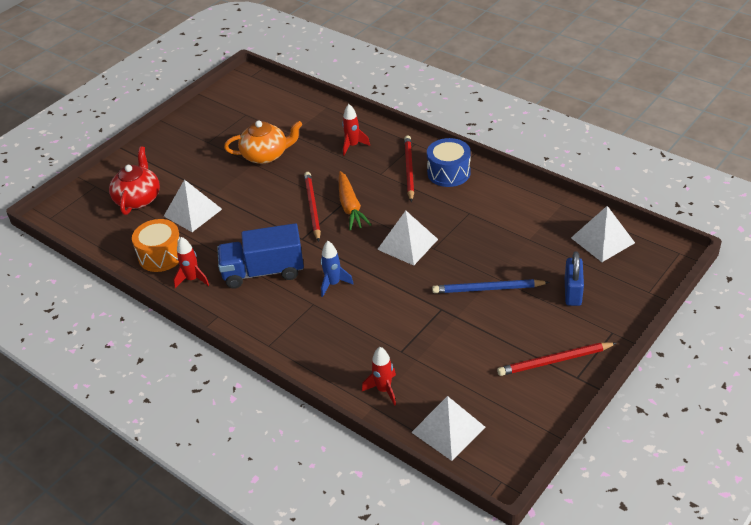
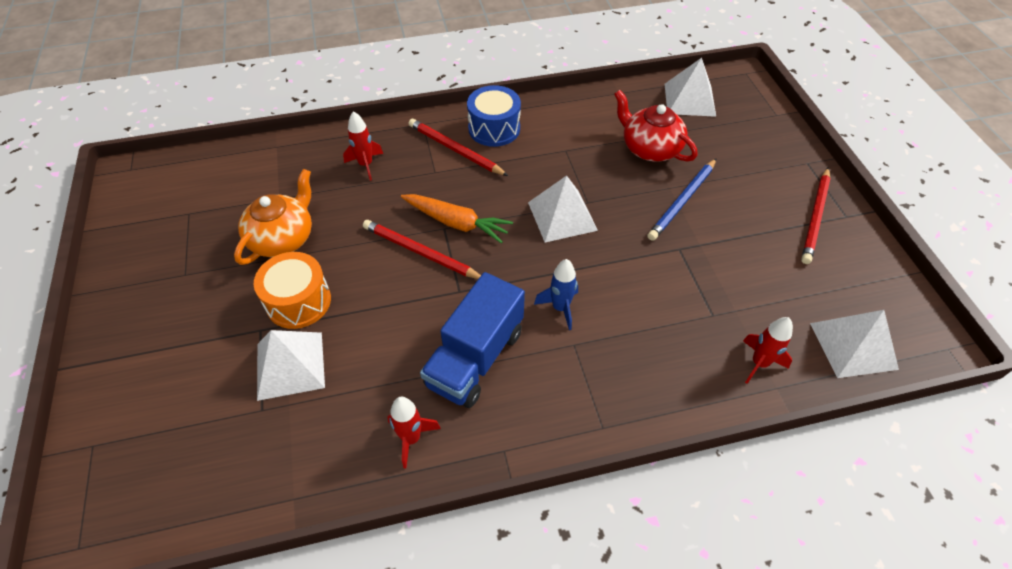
camera: 55 degrees left, 10 degrees up
(138, 198) = (187, 408): red teapot -> red teapot (650, 148)
(161, 255) = (328, 448): orange drum -> orange drum (298, 301)
(572, 292) = (737, 154): blue padlock -> none

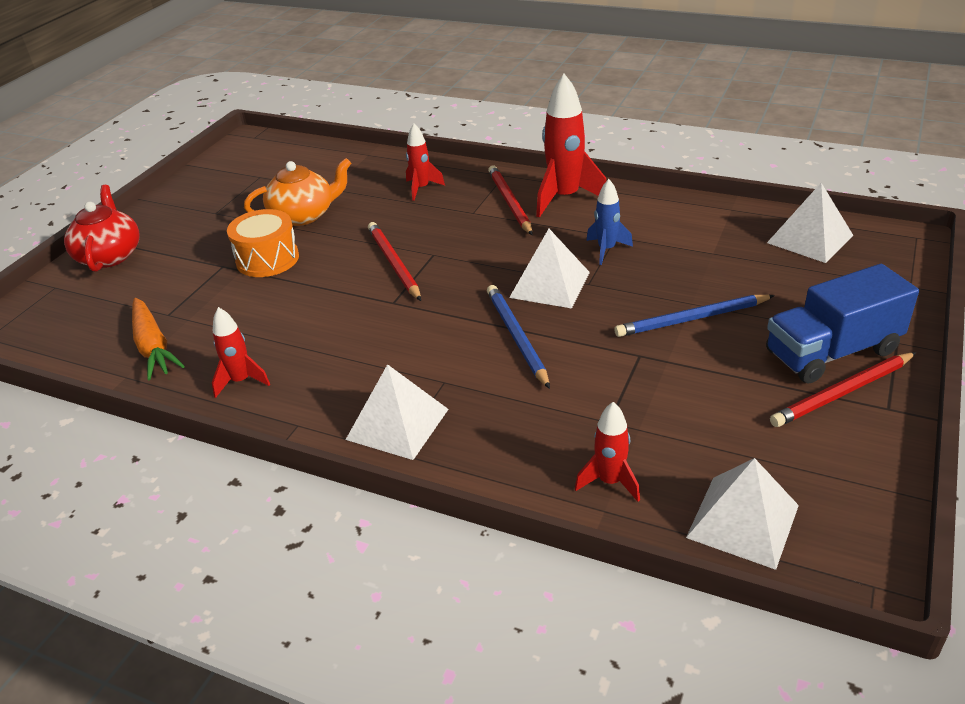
camera: 40 degrees right, 15 degrees down
(290, 365) = (216, 296): white pyramid -> white pyramid (397, 424)
(457, 223) = (448, 254): orange carrot -> orange carrot (153, 347)
(475, 358) = (350, 352): blue truck -> blue truck (832, 352)
(494, 128) = (564, 198): blue drum -> red rocket
(560, 308) = (464, 350): blue rocket -> blue rocket (606, 250)
(585, 276) = (516, 337): none -> blue pencil
(650, 148) = (709, 264): red teapot -> red teapot (110, 255)

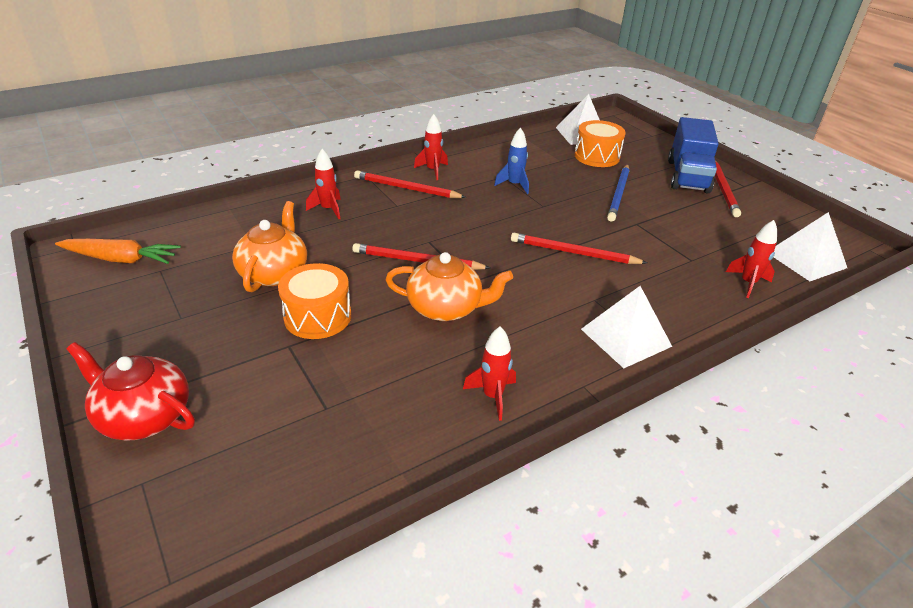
camera: 60 degrees left, 0 degrees up
(153, 347) = (373, 436): orange carrot -> orange carrot (121, 259)
(339, 308) = (446, 308): none -> orange teapot
(516, 337) = (573, 253): blue pencil -> red pencil
(550, 284) = (528, 217): white pyramid -> none
(564, 198) = (433, 170): red rocket -> red rocket, size x0.57
(767, 270) = (597, 156): none -> orange drum

